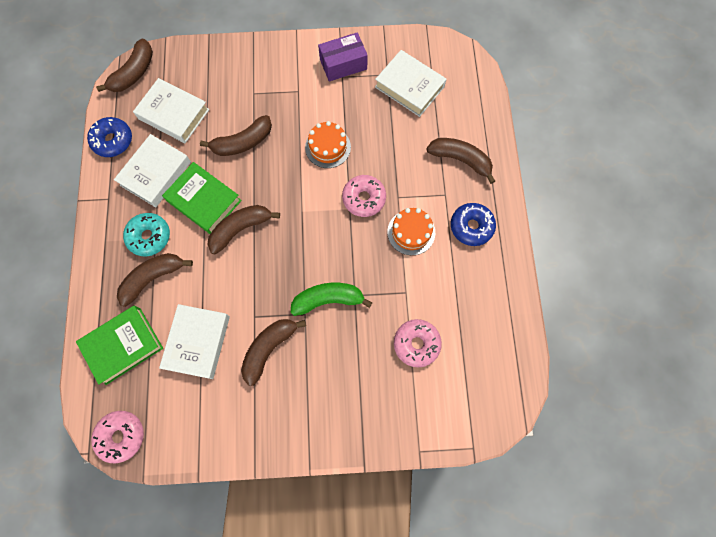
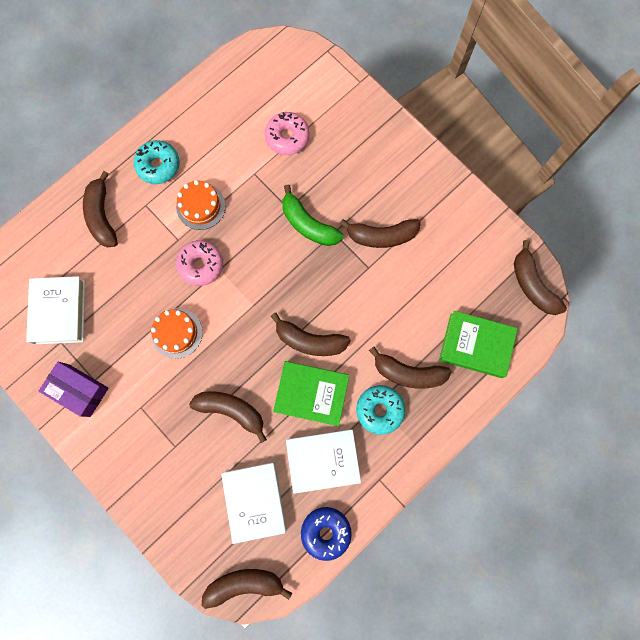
camera: 130 degrees left, 5 degrees up
(121, 436) = (532, 285): pink donut -> brown banana
(198, 342) = (423, 292): white book -> none
(204, 201) = (311, 394): green book -> green book turned 75 degrees counterclockwise
(471, 227) = (158, 165): blue donut -> turquoise donut

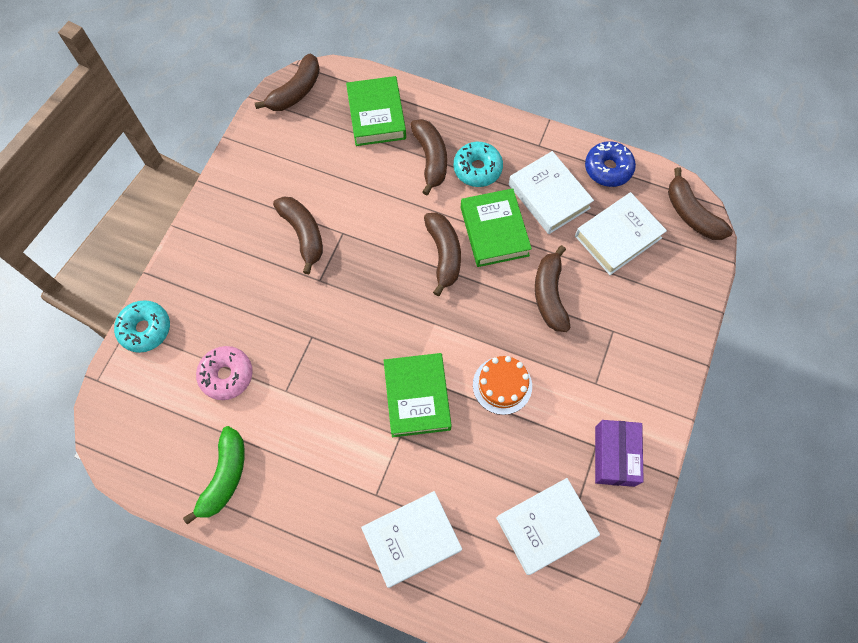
camera: 115 degrees left, 10 degrees down
(102, 216) = (412, 539): brown banana -> white book
(158, 165) = (320, 505): turquoise donut -> turquoise donut (145, 329)
(201, 206) = (350, 430): orange cake -> none
(201, 265) = (417, 397): pink donut -> green book
(308, 224) = (321, 309): green banana -> green banana (224, 477)

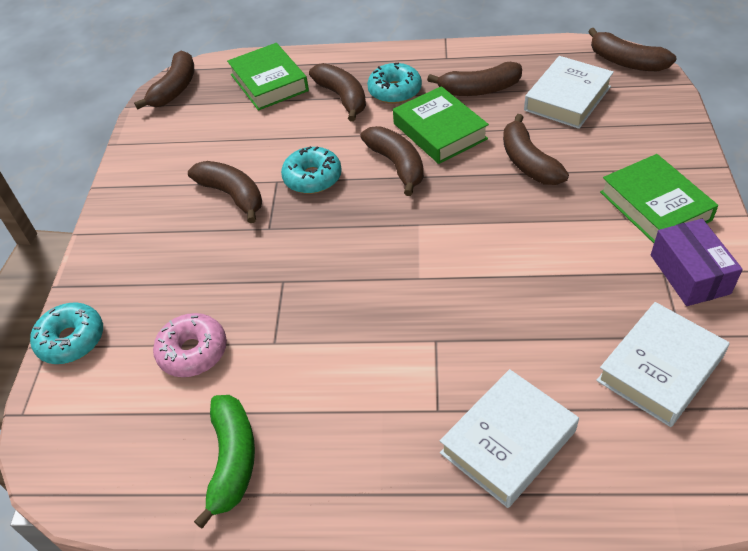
camera: 15 degrees left, 20 degrees down
(372, 241) = (312, 178): none -> turquoise donut
(417, 397) = (435, 295): green book -> green book (655, 206)
(502, 385) = (525, 253): orange cake -> none
(549, 196) = (479, 90): white book -> brown banana
(608, 168) = (524, 54): blue donut -> none

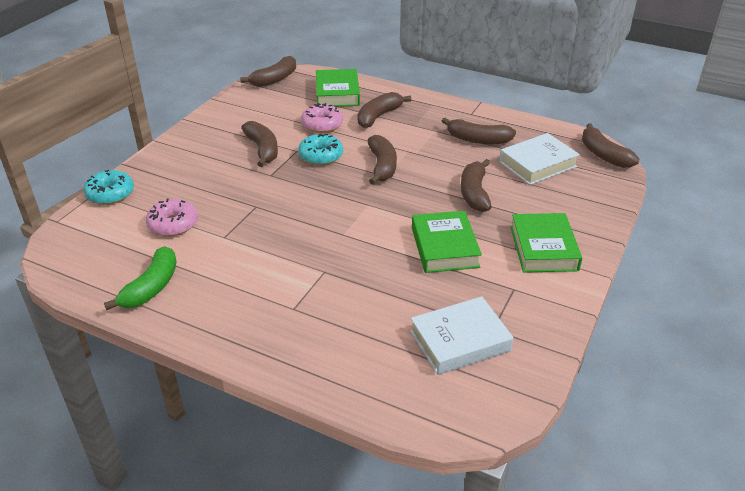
camera: 20 degrees right, 10 degrees down
(282, 133) = (322, 125): none -> pink donut
(342, 97) = (379, 116): brown banana -> brown banana turned 135 degrees counterclockwise
(395, 91) = (417, 123): turquoise donut -> none
(439, 131) = (428, 156): green book -> green book (444, 247)
(508, 442) = (323, 341): white book -> none
(689, 274) = (532, 296): purple box -> none

